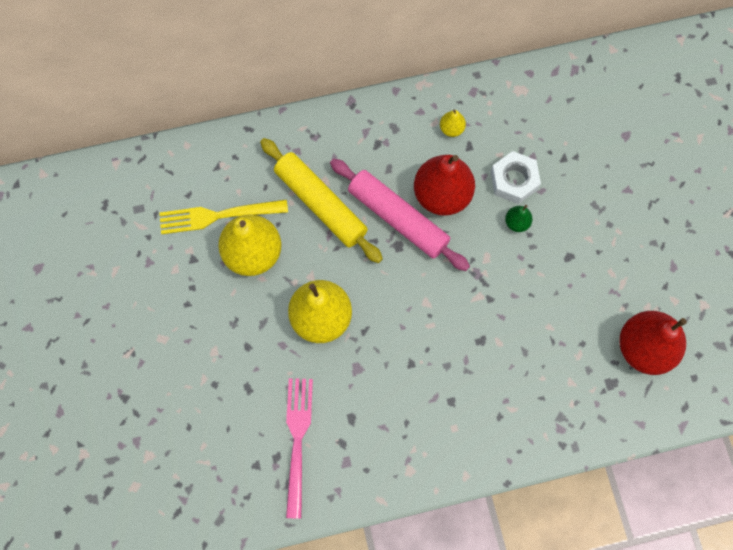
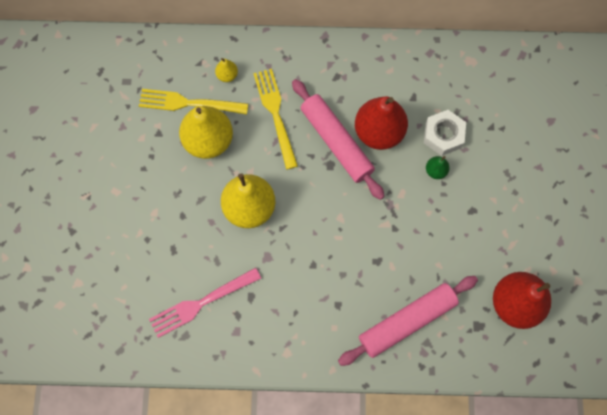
camera: 15 degrees right, 0 degrees up
(297, 440) = (201, 303): pink fork -> pink fork turned 135 degrees counterclockwise
(321, 204) = (275, 114): yellow rolling pin -> yellow fork
(451, 129) = (402, 79): yellow pear -> yellow pear (227, 75)
(532, 399) = (407, 321): none -> pink rolling pin

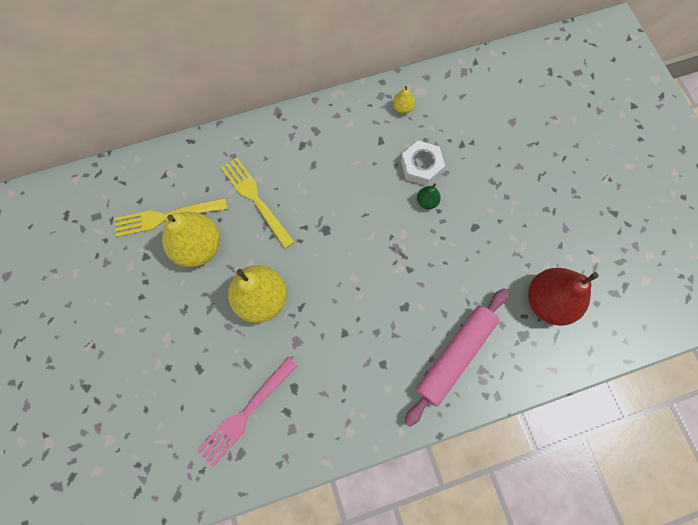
camera: 20 degrees left, 0 degrees up
(227, 75) = (195, 178): yellow pear -> yellow pear (402, 108)
(336, 142) = (324, 206): pink rolling pin -> none
(378, 132) = (360, 183): red pear -> none

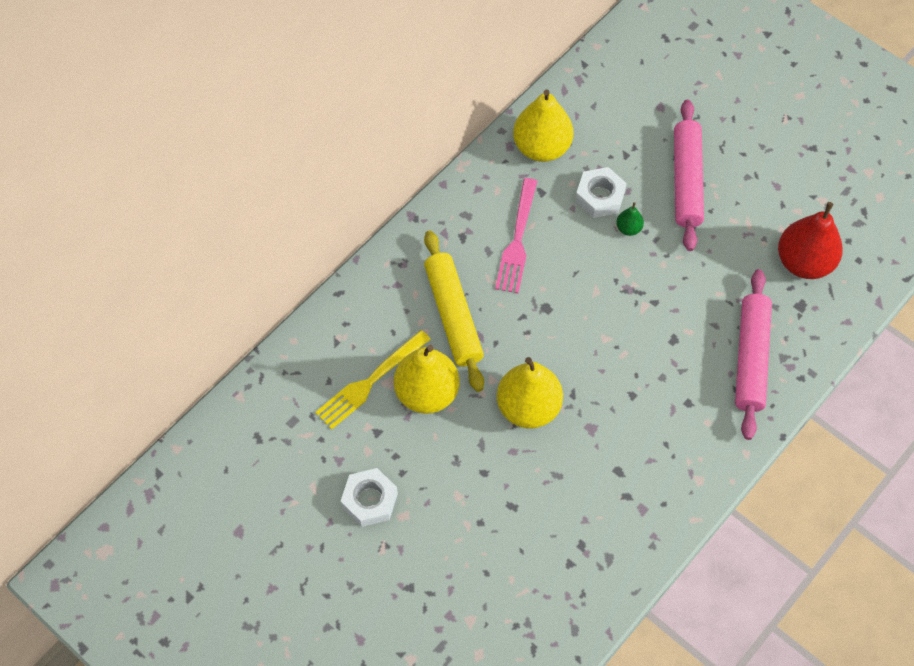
camera: 30 degrees left, 10 degrees down
(105, 304) = (369, 500): none -> white nut
(246, 413) = (588, 519): pink fork -> pink fork (517, 240)
(256, 199) = (453, 315): yellow fork -> yellow rolling pin
(402, 108) = (541, 147): yellow pear -> yellow pear, size x2.26
(495, 188) = (686, 181): none -> pink rolling pin

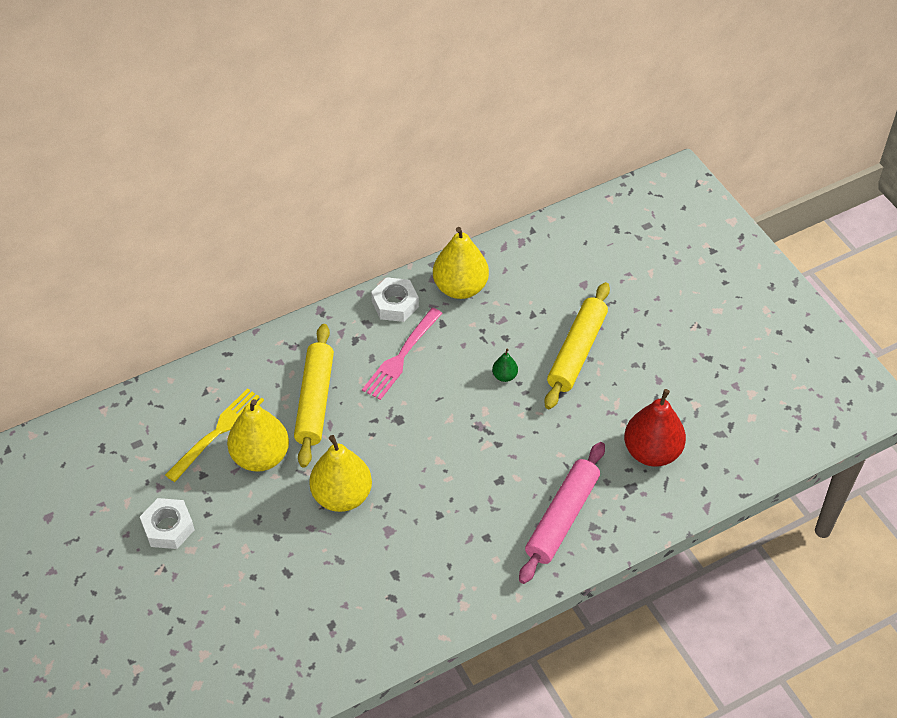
camera: 20 degrees right, 10 degrees down
(370, 381) = (217, 432): yellow fork -> yellow fork turned 150 degrees clockwise
(600, 197) = (492, 342): white nut -> white nut (395, 304)
(686, 181) = (576, 352): pink rolling pin -> yellow rolling pin

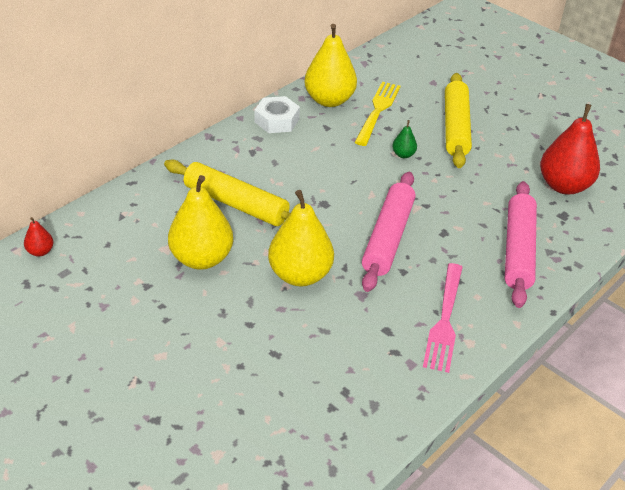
camera: 20 degrees left, 10 degrees down
(123, 416) = (40, 251): none -> red pear
(168, 527) = (128, 340): white nut -> none
(217, 432) = (148, 247): yellow fork -> yellow fork (377, 111)
(315, 401) = (236, 204): yellow rolling pin -> yellow rolling pin turned 45 degrees counterclockwise
(401, 356) = (302, 156): pink fork -> pink fork (444, 320)
(442, 473) = (388, 238): none -> pink rolling pin

